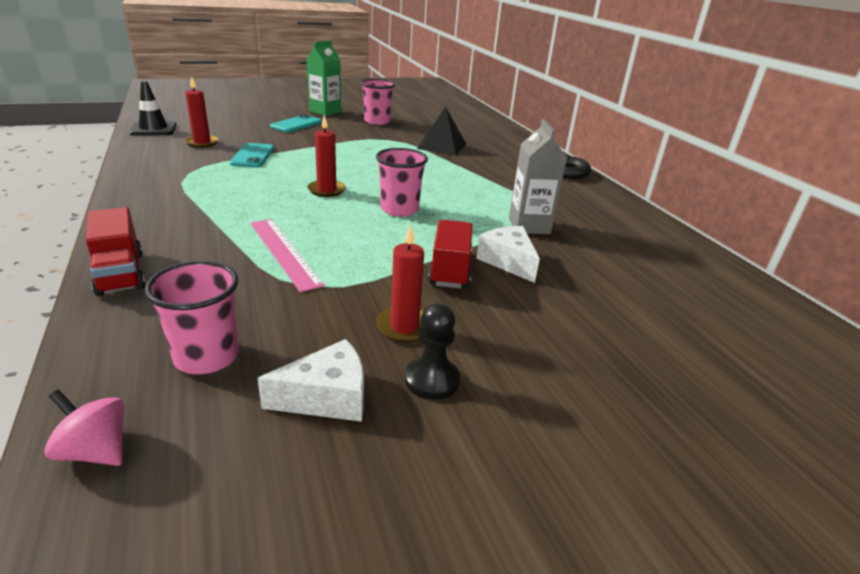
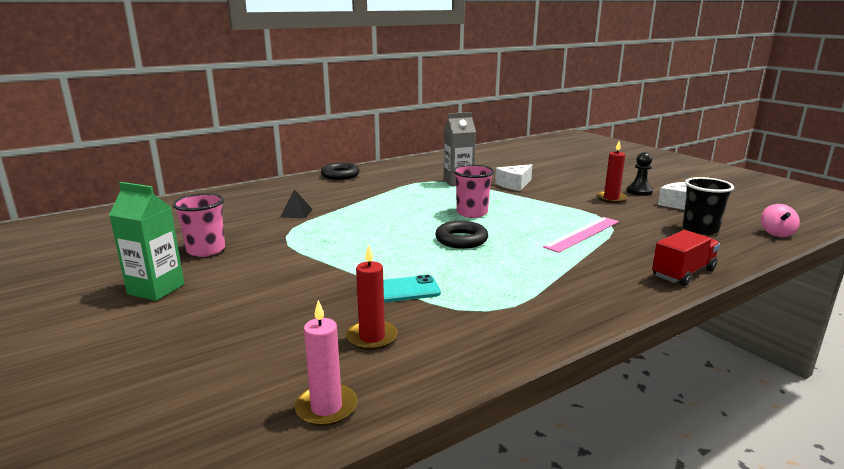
camera: 100 degrees left, 10 degrees down
(153, 129) = (326, 407): black traffic cone -> pink candle
(206, 357) = (700, 229): pink cup -> black cup
(296, 124) = (241, 295): turquoise phone -> none
(326, 190) = (461, 240): red candle -> black ring
(442, 146) = (296, 213): black pyramid -> black pyramid, size x0.60
(450, 269) = (542, 195): red truck -> none

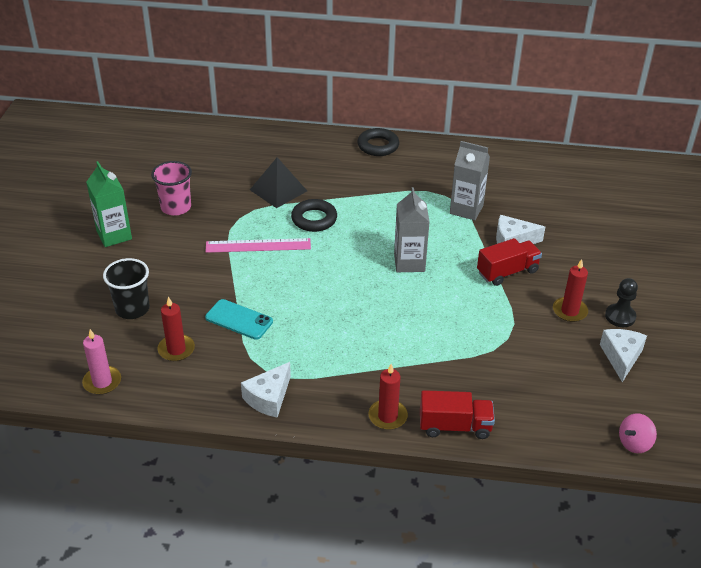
camera: 40 degrees right, 20 degrees up
(296, 213) = (278, 190): black pyramid -> black pyramid, size x1.68
(461, 240) = (351, 292): black ring -> black ring (314, 219)
(472, 213) = (409, 262): pink cup -> grey carton
(526, 326) = (269, 398): none -> white cheese
(541, 196) = (507, 272): none -> red truck
(582, 234) = (456, 340): pink ruler -> pink ruler (258, 245)
(634, 290) = (387, 416): none -> red candle
(700, 229) = (571, 396): black cup -> black cup (132, 309)

